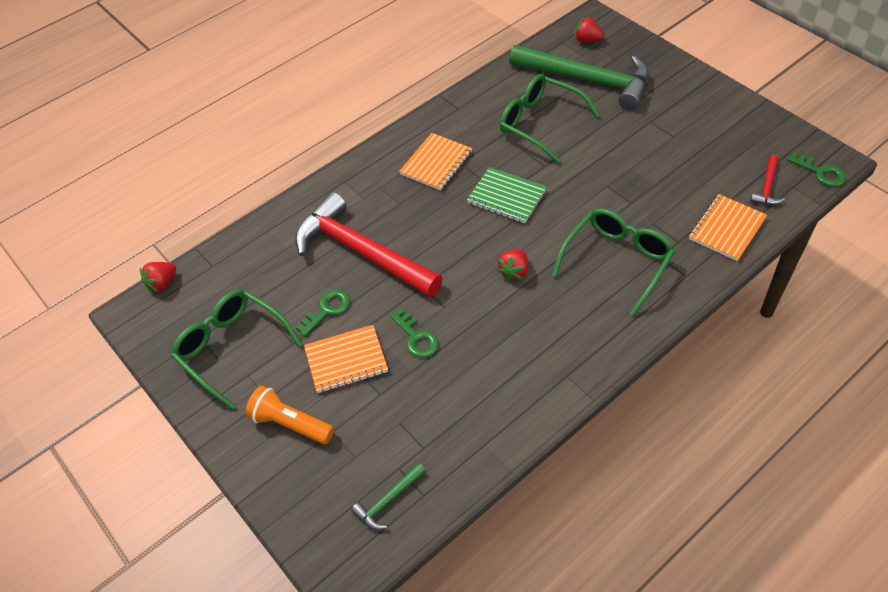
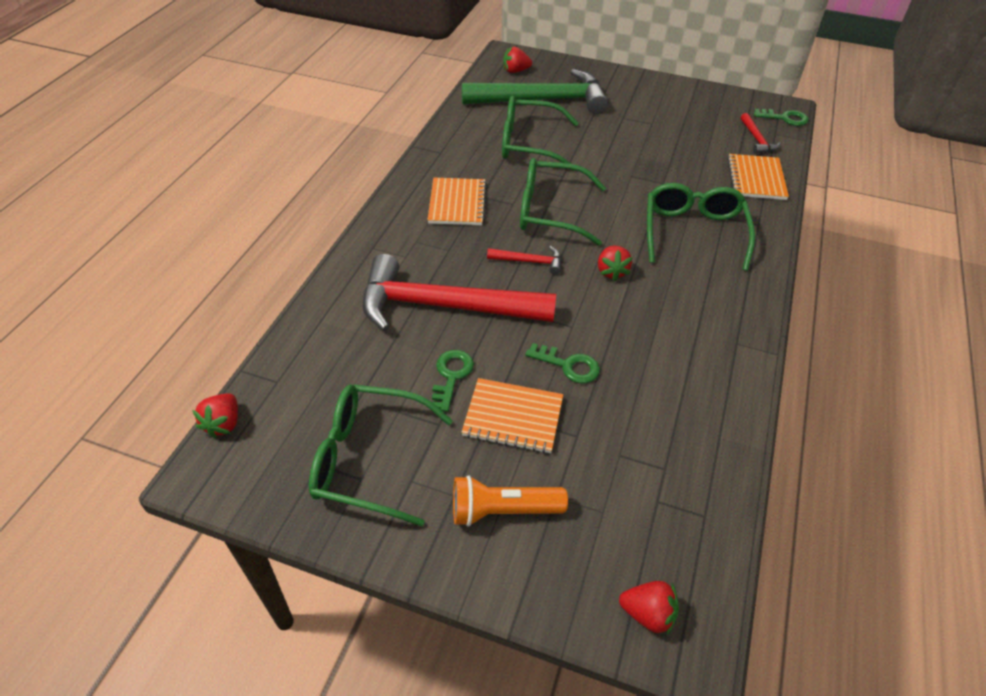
camera: 35 degrees left, 5 degrees down
(330, 538) = (648, 614): none -> red strawberry
(346, 360) = (513, 417): orange notebook -> orange notebook turned 60 degrees clockwise
(388, 500) = (674, 540): green hammer -> none
(454, 237) = (529, 262): none -> red hammer
(506, 197) = (550, 211): green notebook -> green glasses

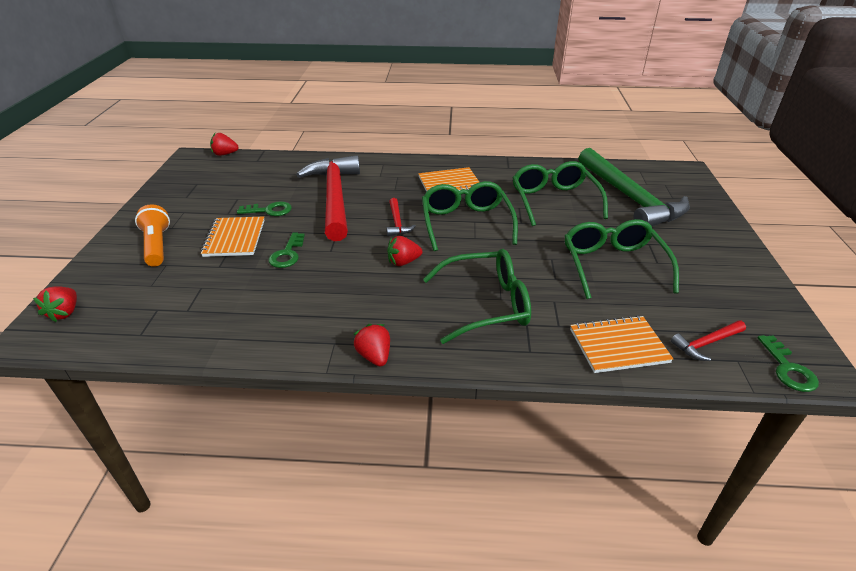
camera: 75 degrees right, 10 degrees down
(368, 459) = (199, 196): green glasses -> green glasses (612, 265)
(515, 71) = (663, 179): red strawberry -> red strawberry (374, 356)

